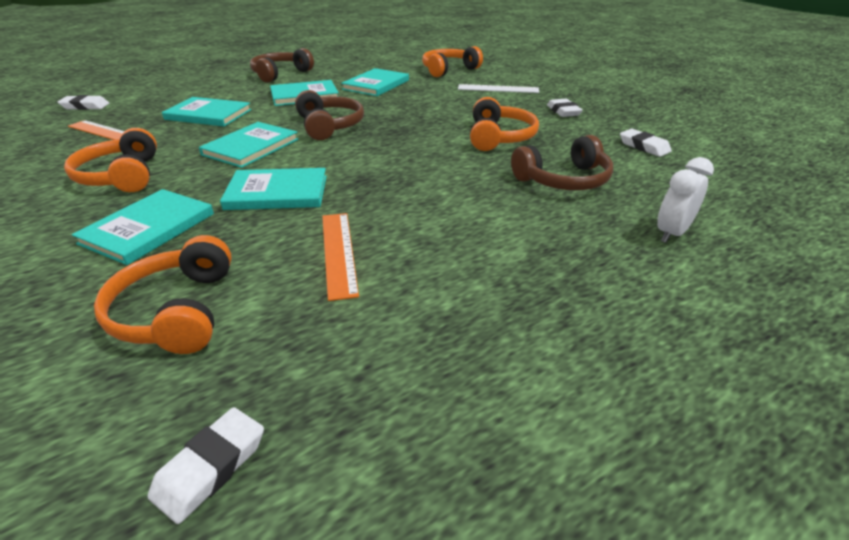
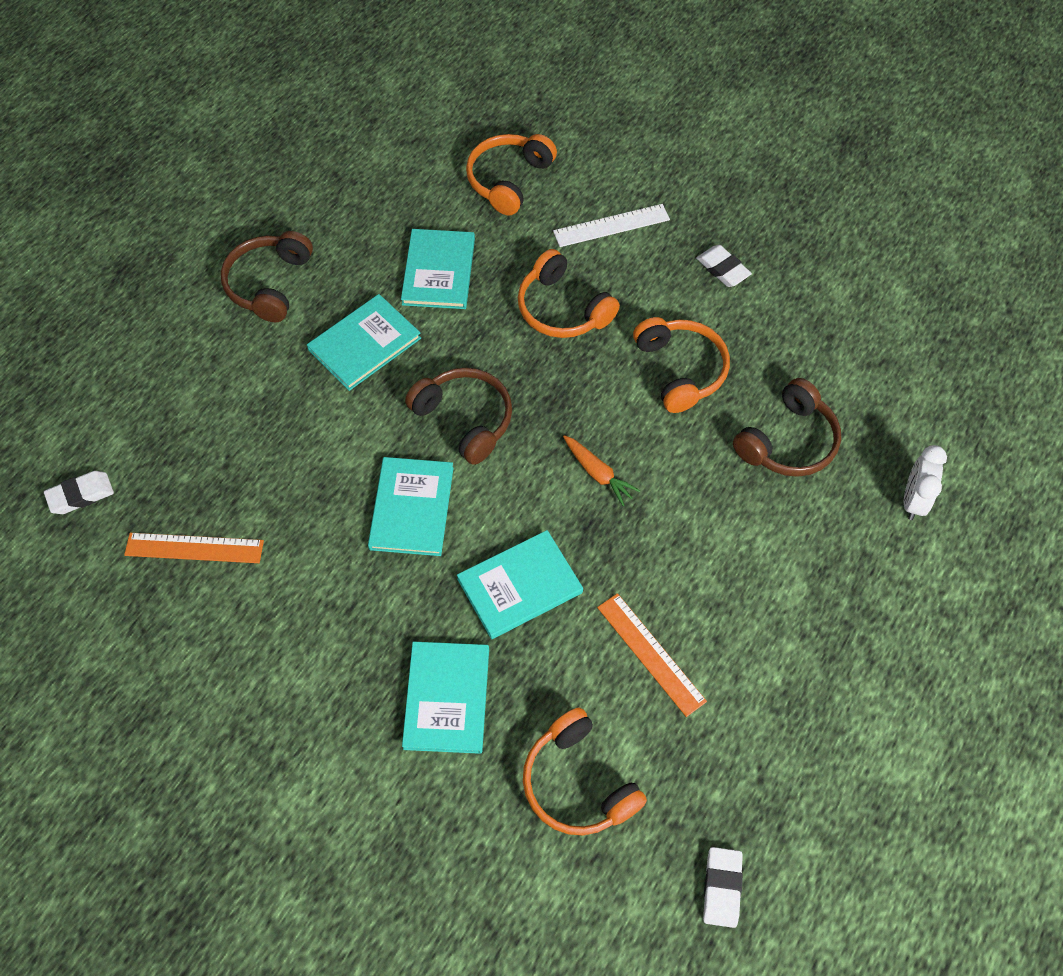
camera: 25 degrees left, 25 degrees up
(121, 176) = (321, 629): orange headphones -> orange headphones (562, 309)
(208, 114) = (282, 450): turquoise book -> none
(394, 161) = (598, 473): none -> orange carrot
(644, 146) = (842, 332): white eraser -> none

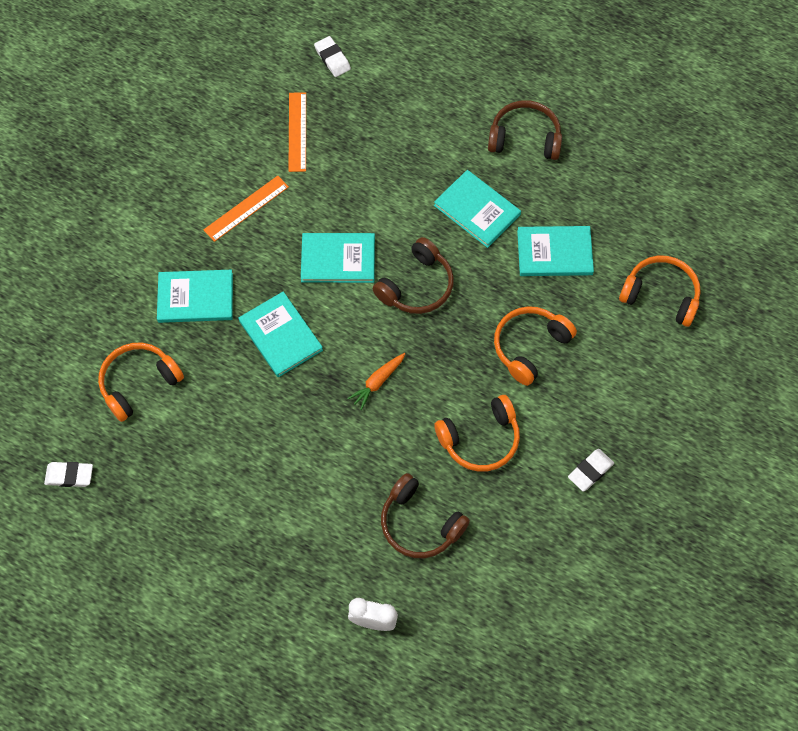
camera: 85 degrees right, 5 degrees up
(611, 225) = (624, 379): white ruler -> none
(651, 653) = (233, 425): orange ruler -> orange ruler (246, 208)

